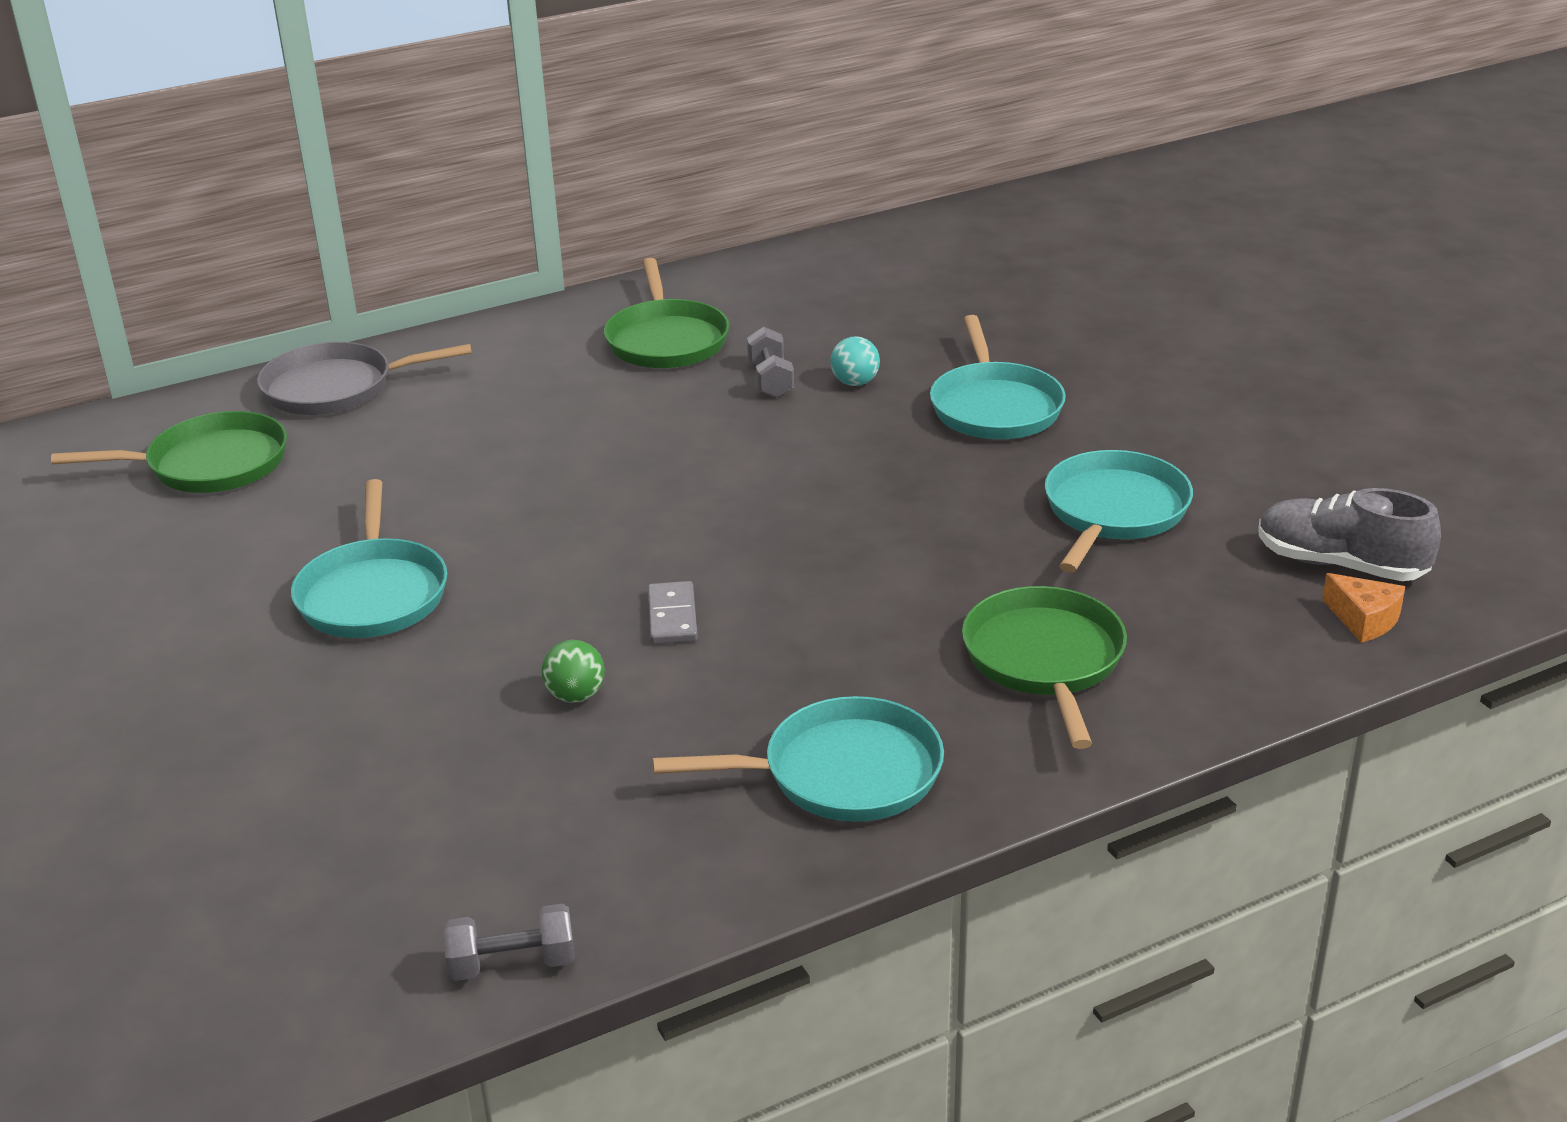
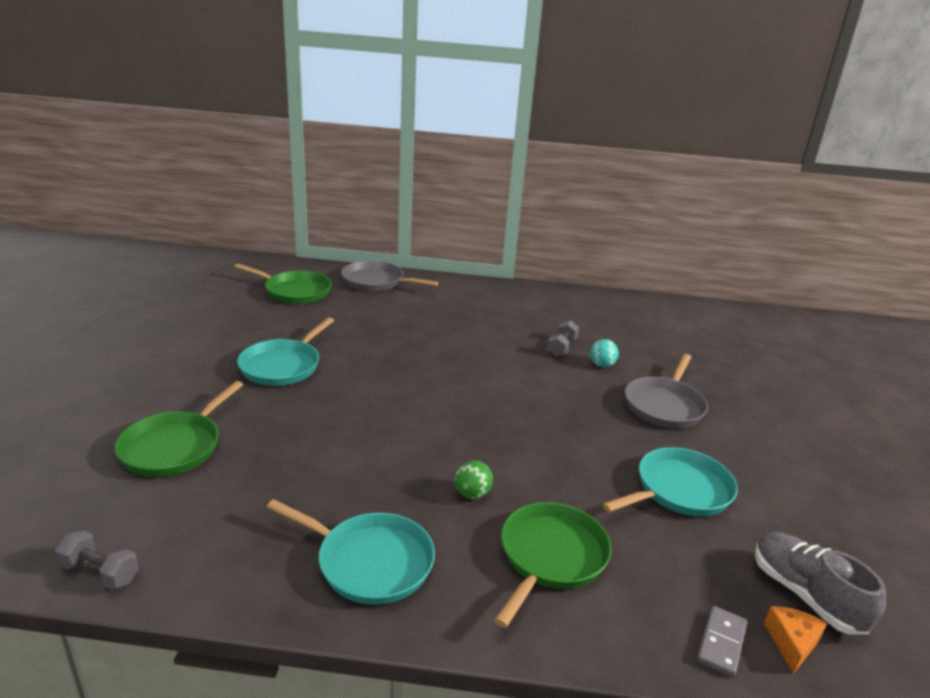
camera: 30 degrees right, 5 degrees down
(575, 696) = (301, 451): green ball -> green ball (472, 494)
(666, 340) = (533, 313): green pan -> green pan (174, 447)
(672, 617) = (388, 435): grey domino -> grey domino (721, 643)
(995, 407) = (664, 405): turquoise pan -> grey pan
(1364, 619) = (791, 643): orange cheese -> orange cheese turned 150 degrees counterclockwise

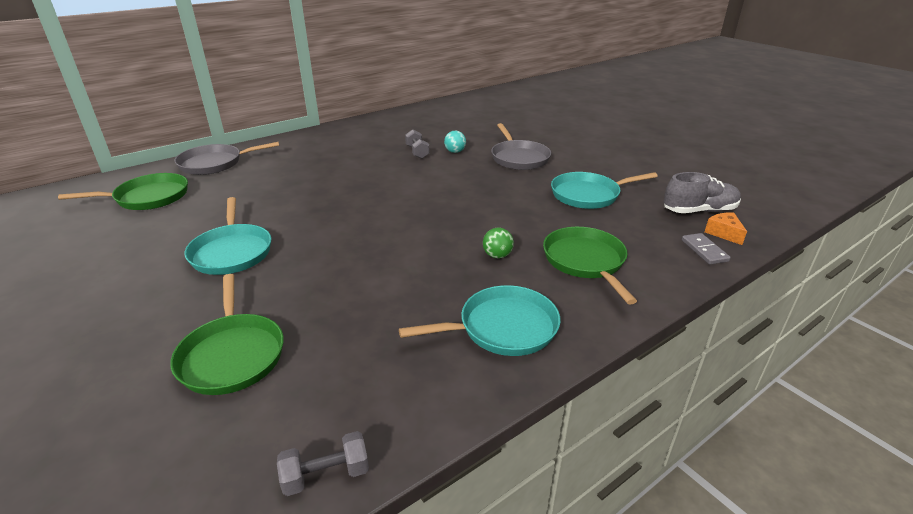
camera: 40 degrees left, 5 degrees up
(679, 490) = (588, 195): turquoise pan -> turquoise pan turned 120 degrees counterclockwise
(805, 595) = (699, 211): grey shoe -> grey shoe turned 150 degrees clockwise

